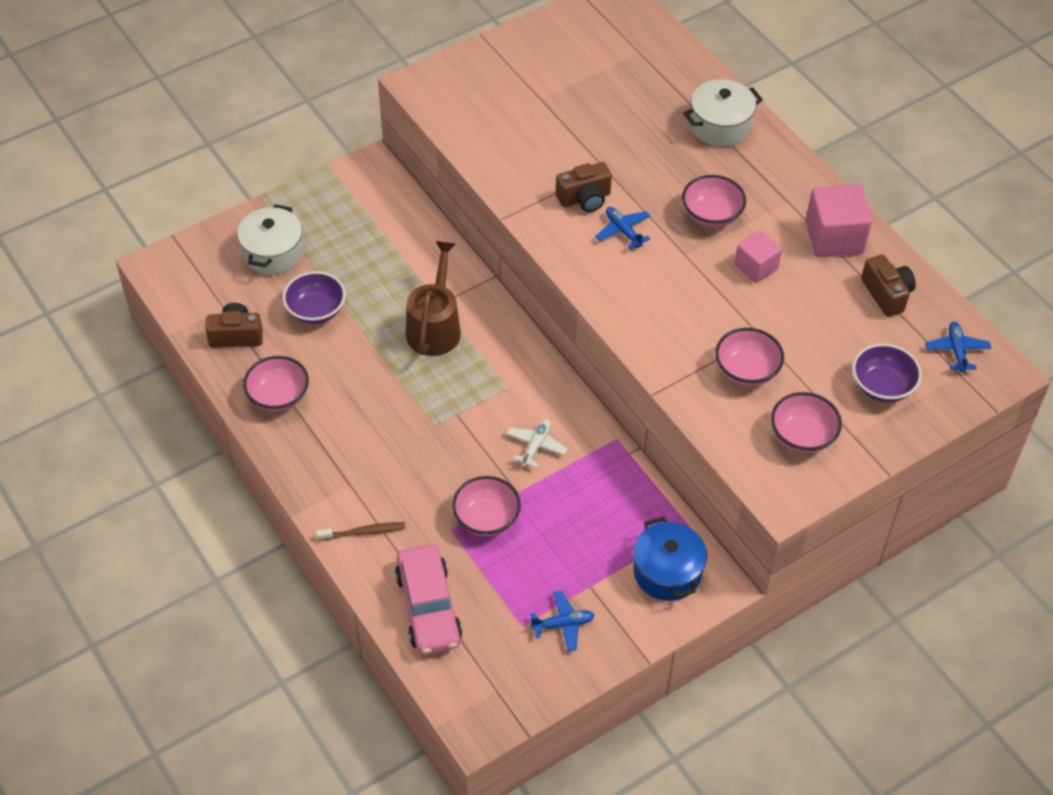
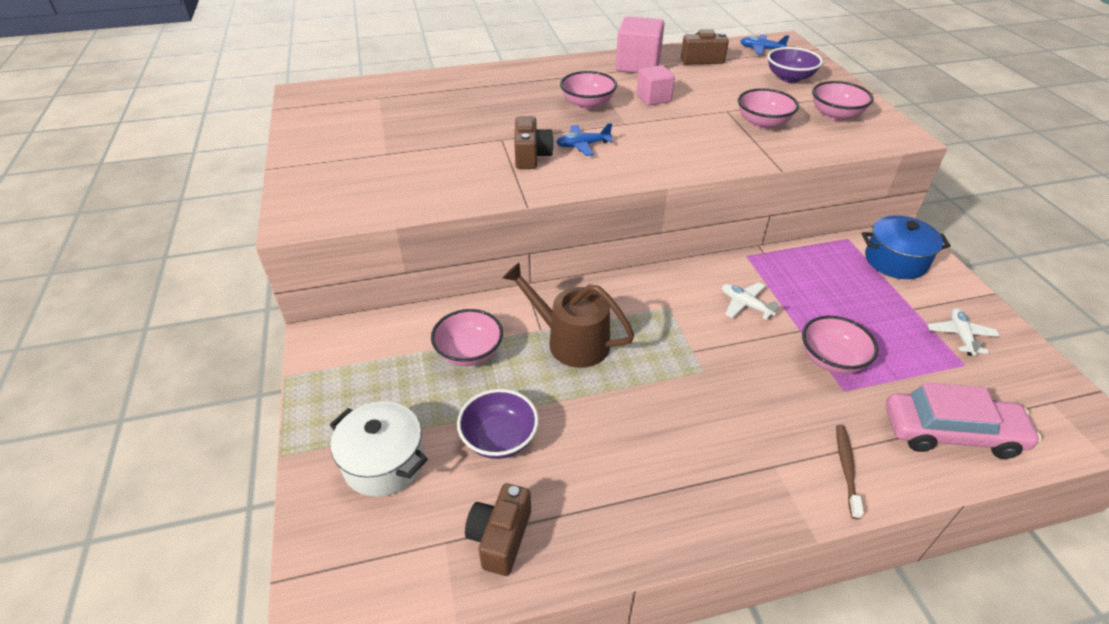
camera: 70 degrees left, 10 degrees down
(278, 396) = (620, 510): pink bowl -> pink bowl (469, 352)
(563, 624) = (960, 336): blue plane -> white plane
(720, 126) = (493, 82): white pot -> none

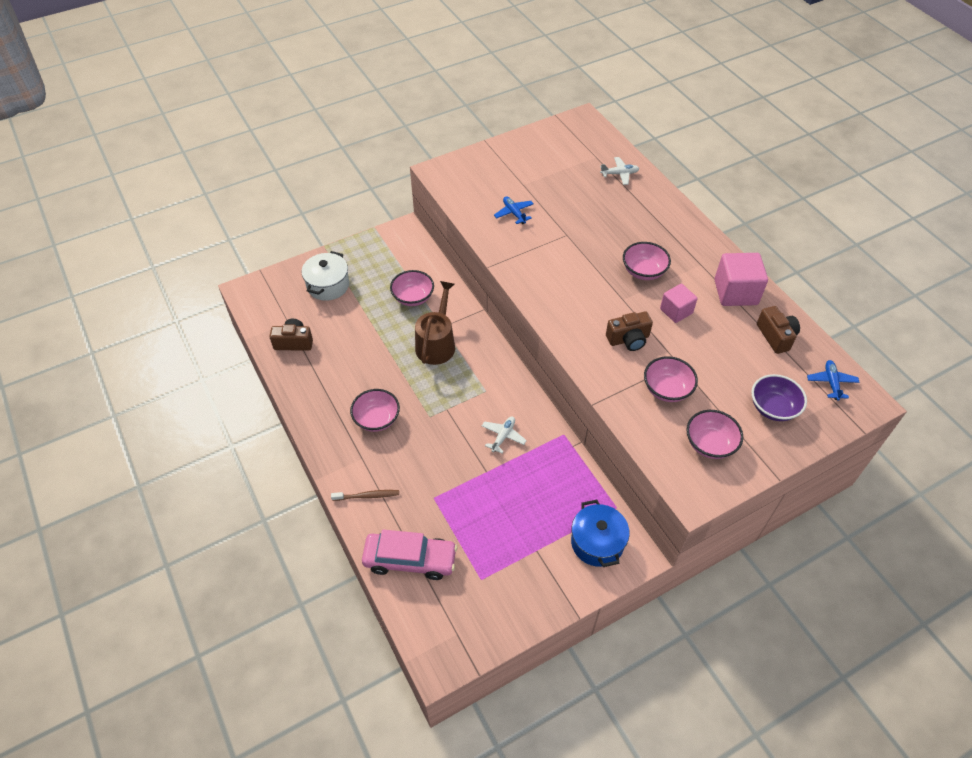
camera: 75 degrees right, 10 degrees up
(499, 439) = (353, 327): purple bowl -> none
(531, 156) = (550, 255): brown camera -> brown camera (628, 339)
(582, 145) = (577, 280): blue plane -> blue plane (514, 213)
(831, 359) = (461, 490): pink bowl -> pink bowl (377, 419)
(951, 433) = (410, 560): pink car -> pink car turned 75 degrees counterclockwise
(960, 336) = (513, 581): white plane -> white plane (619, 174)

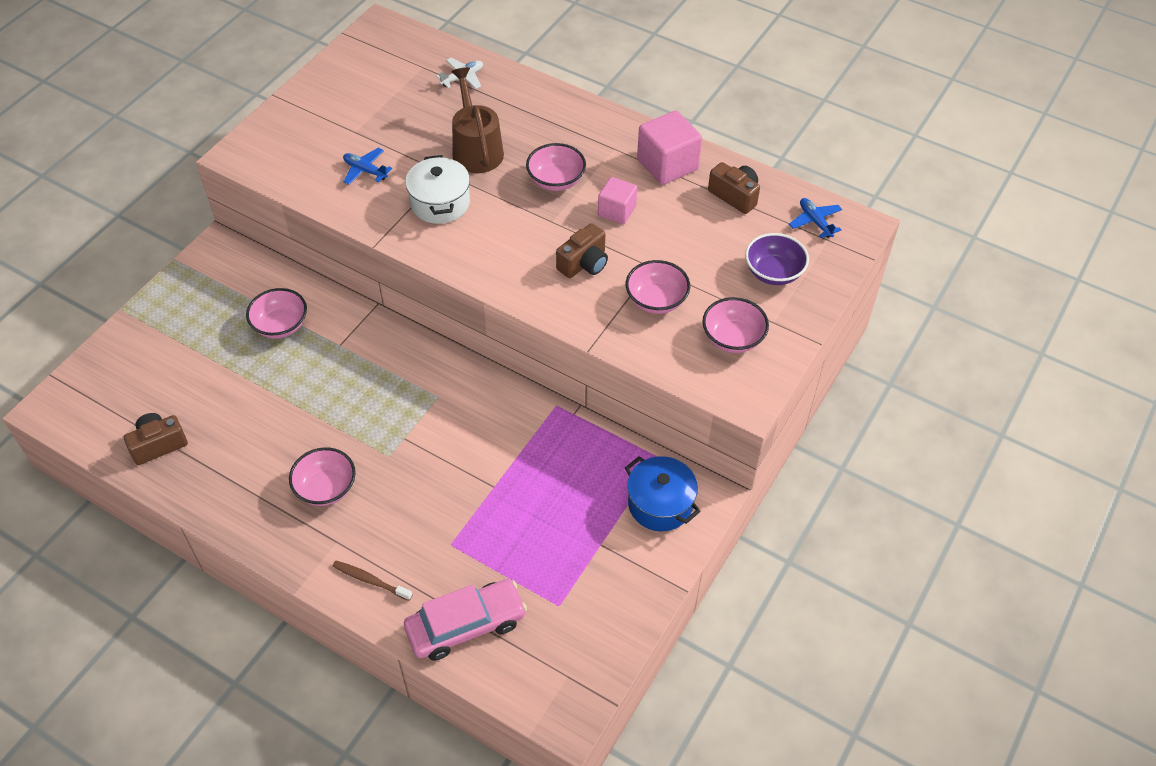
camera: 30 degrees left, 0 degrees up
(328, 285) = (158, 356): white pot -> white pot (440, 203)
(367, 496) = (370, 580): brown toothbrush -> brown toothbrush turned 120 degrees counterclockwise
(436, 343) = (345, 368): brown watering can -> brown watering can (476, 149)
(503, 436) = (489, 439): white plane -> none

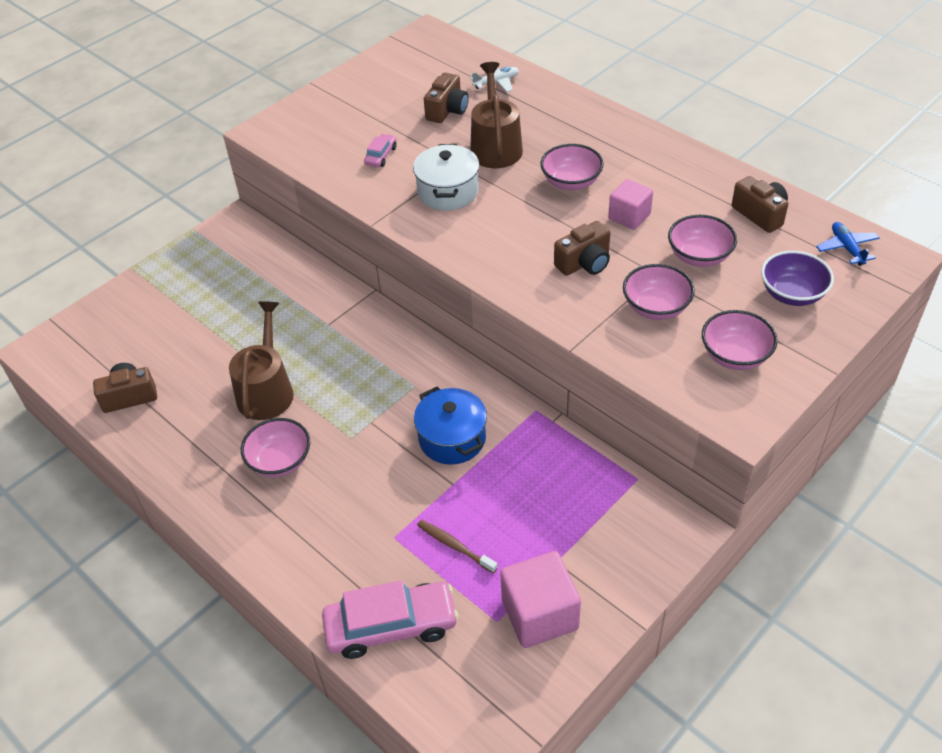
camera: 15 degrees right, 5 degrees down
(280, 325) = (276, 299): pink bowl -> pink bowl (699, 256)
(295, 420) = (266, 391): none -> brown watering can
(365, 170) = (381, 156): blue plane -> pink car
(370, 580) = (302, 562): brown toothbrush -> brown toothbrush (454, 546)
(420, 114) = (447, 110): none -> brown camera
(660, 504) = (630, 528): blue pot -> blue pot (452, 438)
(667, 165) = (691, 178): pink cube -> pink cube (539, 614)

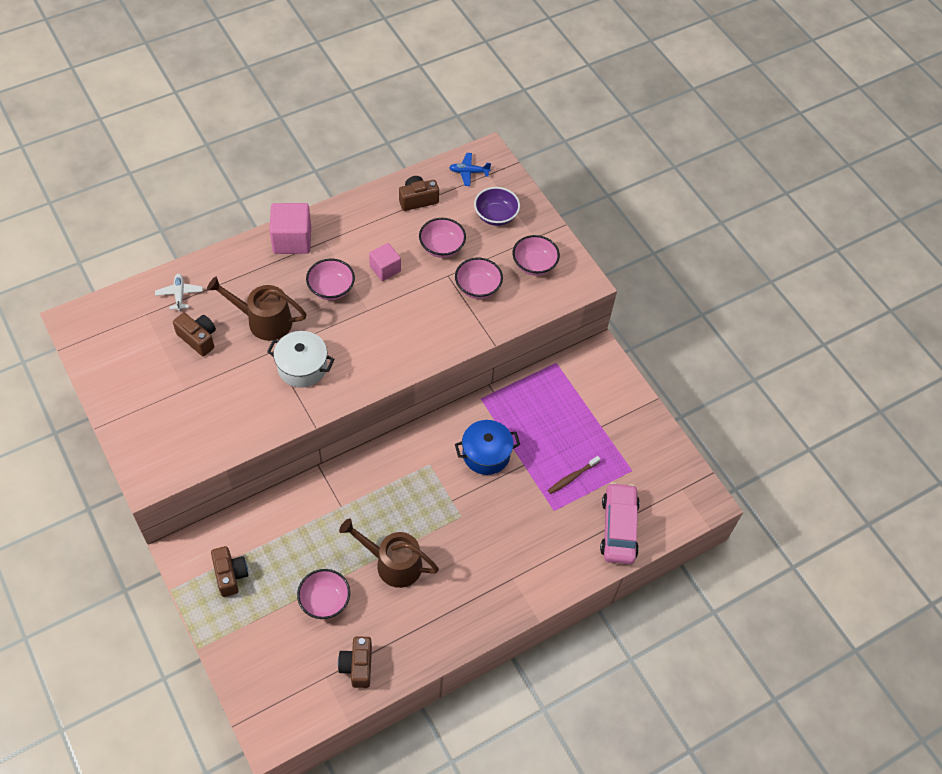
camera: 80 degrees left, 10 degrees up
(280, 461) = (465, 567): pink bowl -> pink bowl (325, 600)
(381, 156) = (233, 400): pink car -> none
(539, 614) = (634, 446): pink cube -> pink cube (292, 240)
(584, 263) = (419, 310): brown camera -> brown camera (230, 575)

